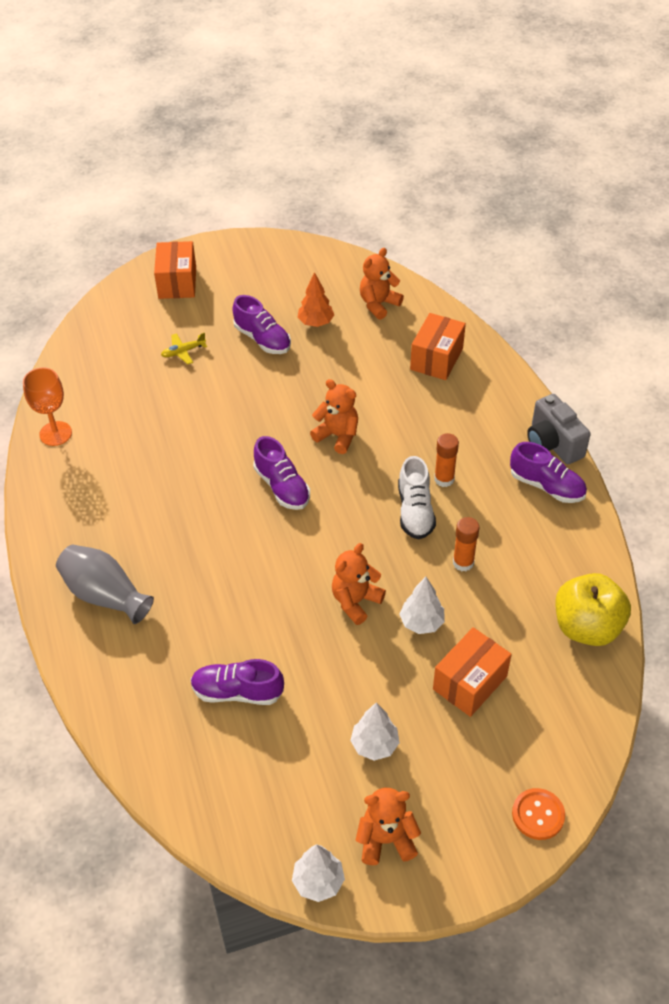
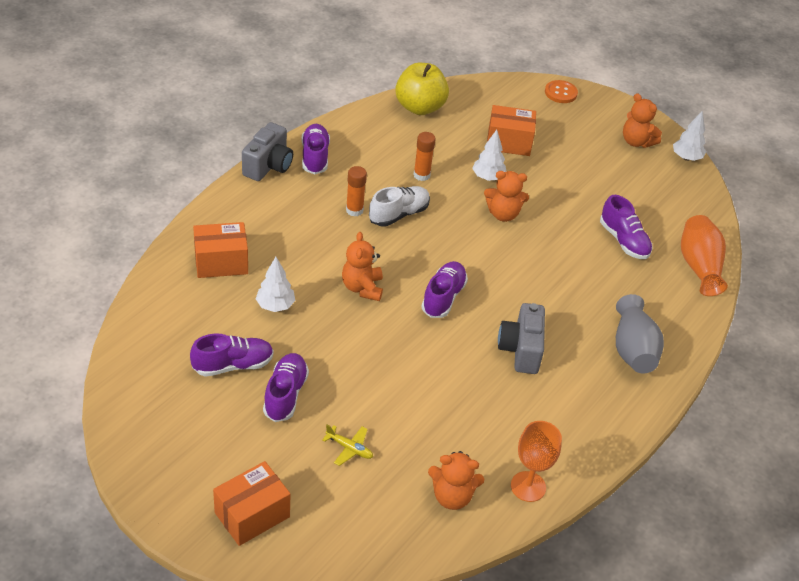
camera: 130 degrees left, 5 degrees down
(147, 741) = (699, 266): none -> orange vase
(179, 508) = (521, 350): none -> grey camera
(316, 323) = (233, 365): orange tree -> purple shoe
(374, 745) = (590, 166): white tree -> white tree (275, 306)
(378, 304) = (173, 330): orange teddy bear -> orange teddy bear (452, 496)

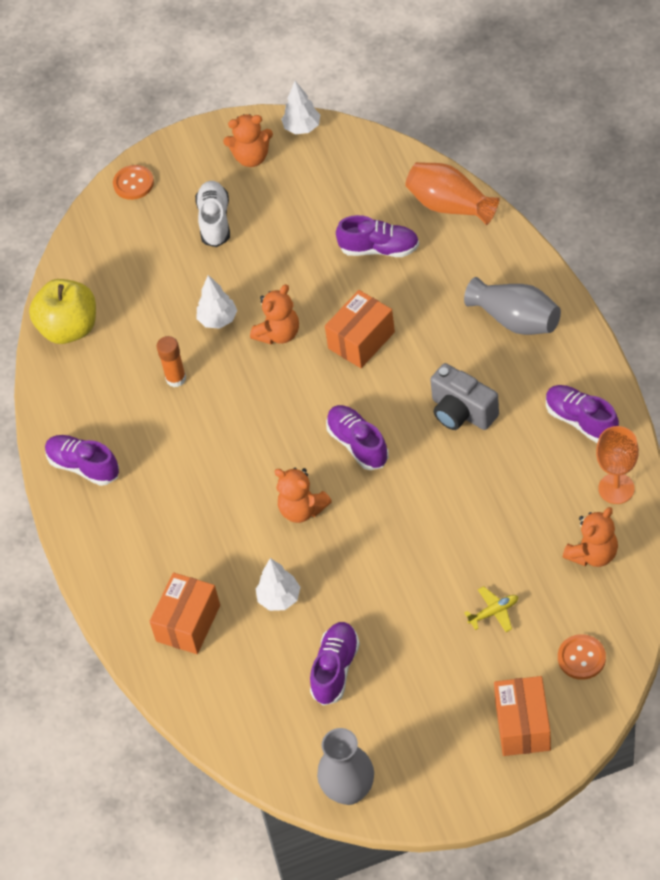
camera: 45 degrees left, 10 degrees up
(126, 419) = (349, 790): none -> grey vase
(268, 166) = (69, 517): grey camera -> none
(285, 395) = (399, 638): purple shoe -> purple shoe (581, 421)
(344, 531) = (581, 658): none -> orange button
(354, 210) = (189, 466): orange glue stick -> none
(398, 214) = (220, 428): white shoe -> white shoe (215, 221)
(509, 142) = (178, 273): orange box -> orange box (361, 340)

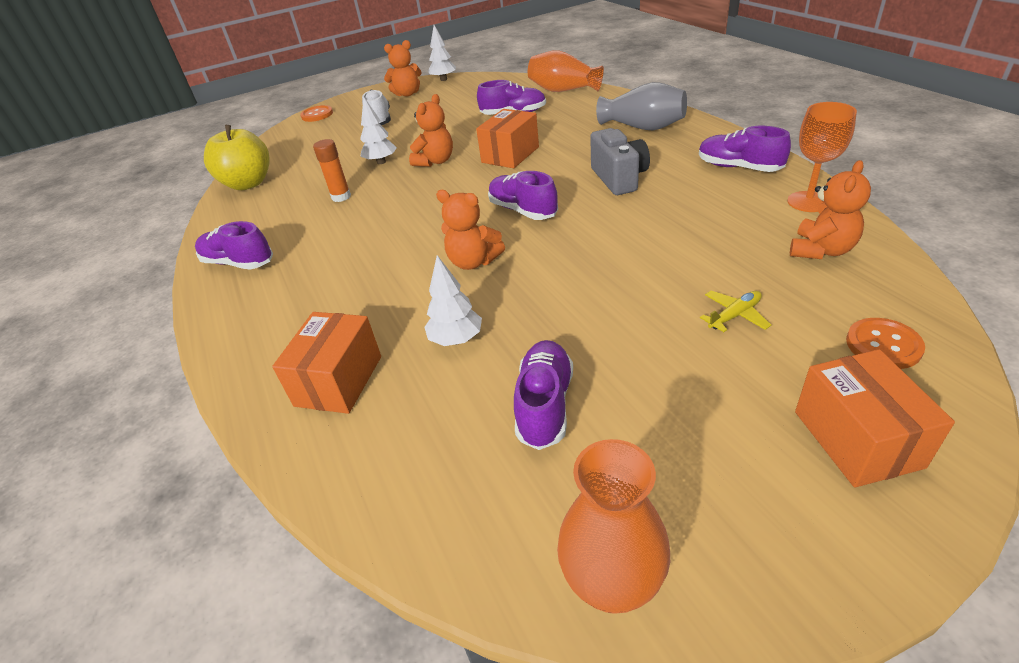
camera: 10 degrees left, 15 degrees down
(349, 790) = (612, 584): grey vase -> orange vase
(462, 412) = (619, 178): grey camera -> grey camera turned 135 degrees counterclockwise

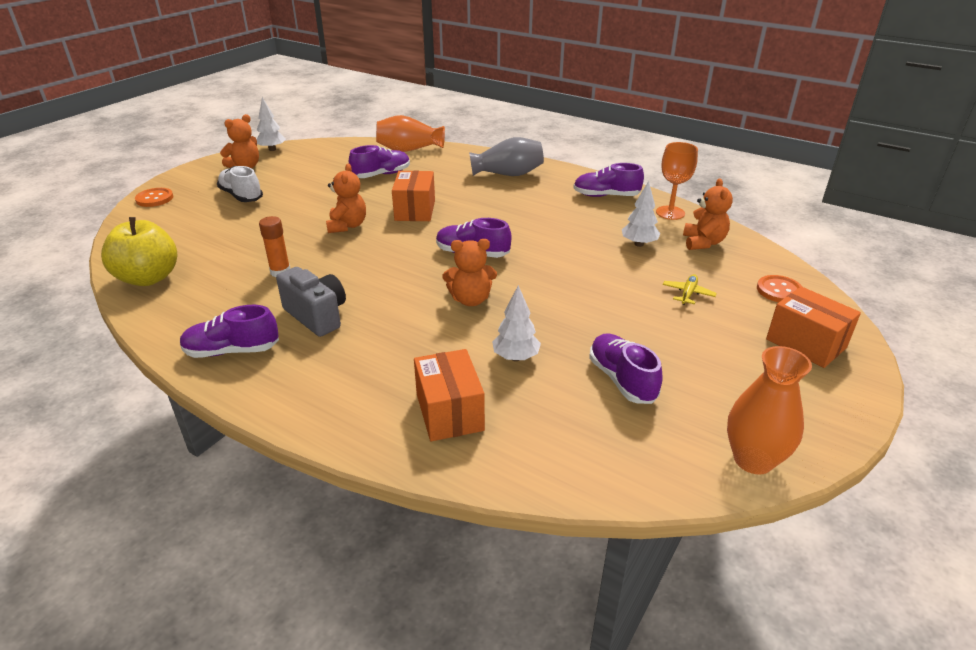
camera: 35 degrees left, 5 degrees down
(381, 162) = (289, 234): white tree -> white tree (639, 244)
(619, 178) = (526, 216): grey camera -> grey camera (317, 316)

